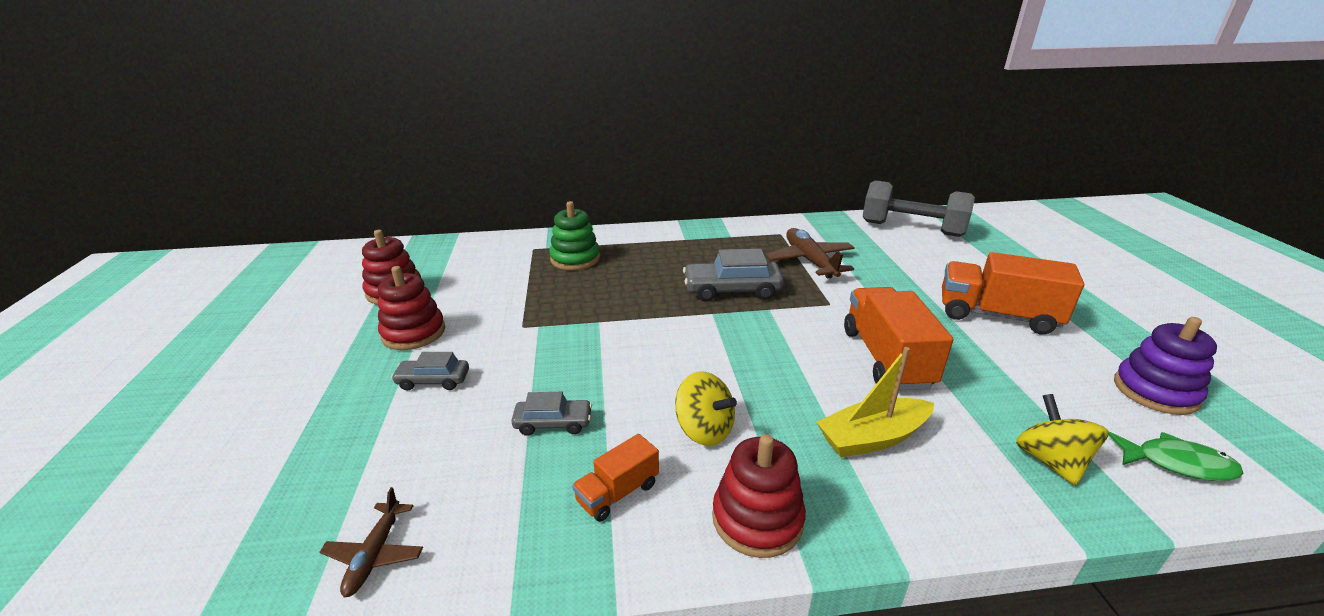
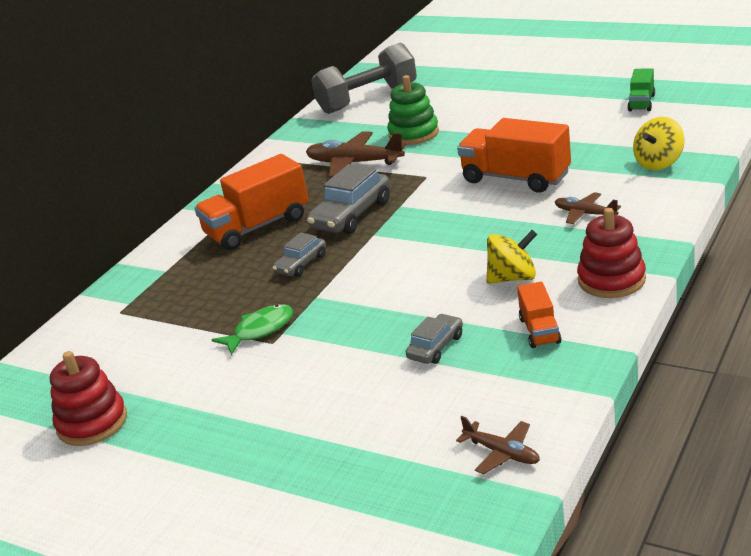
camera: 50 degrees left, 0 degrees up
(413, 333) = (203, 414): red stacking toy -> none
(433, 381) = (305, 407): grey car -> grey car (301, 264)
(575, 259) = (181, 288): green stacking toy -> green stacking toy (413, 134)
(872, 438) = (585, 214): yellow boat -> brown plane
(996, 315) = (519, 117): orange truck -> orange truck (257, 227)
(1050, 461) = (659, 163): yellow spinning top -> yellow spinning top turned 75 degrees counterclockwise
(1155, 391) = (641, 103): purple stacking toy -> green truck
(1177, 463) = (695, 127): green fish -> green fish (260, 330)

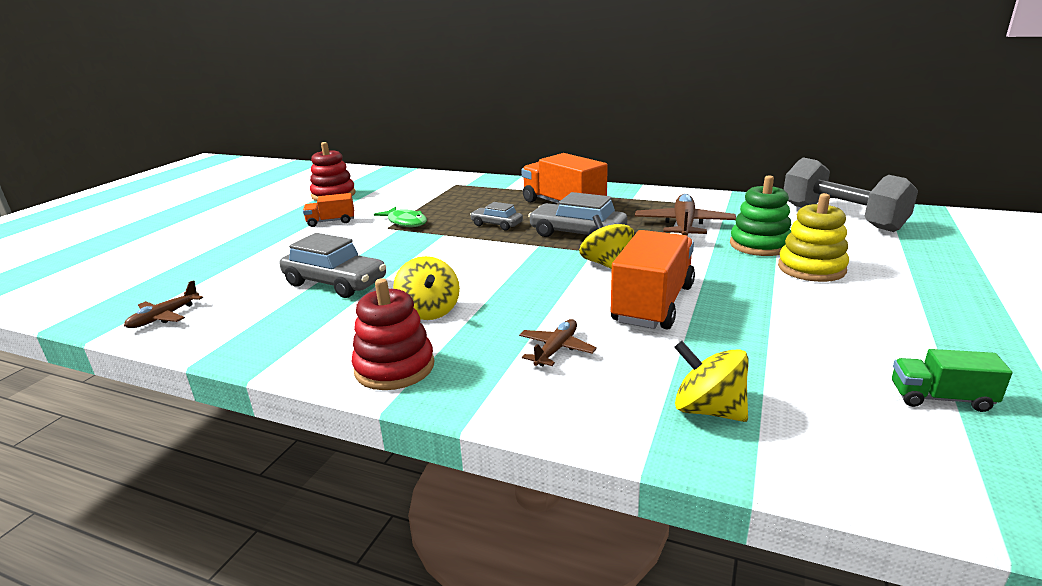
camera: 80 degrees right, 5 degrees down
(433, 198) = (606, 264): none -> yellow spinning top
(435, 347) = (335, 283): grey car -> grey car, size x1.72
(466, 119) = (811, 268): none -> yellow stacking toy
(539, 330) = (325, 327): orange truck -> orange truck (331, 221)

